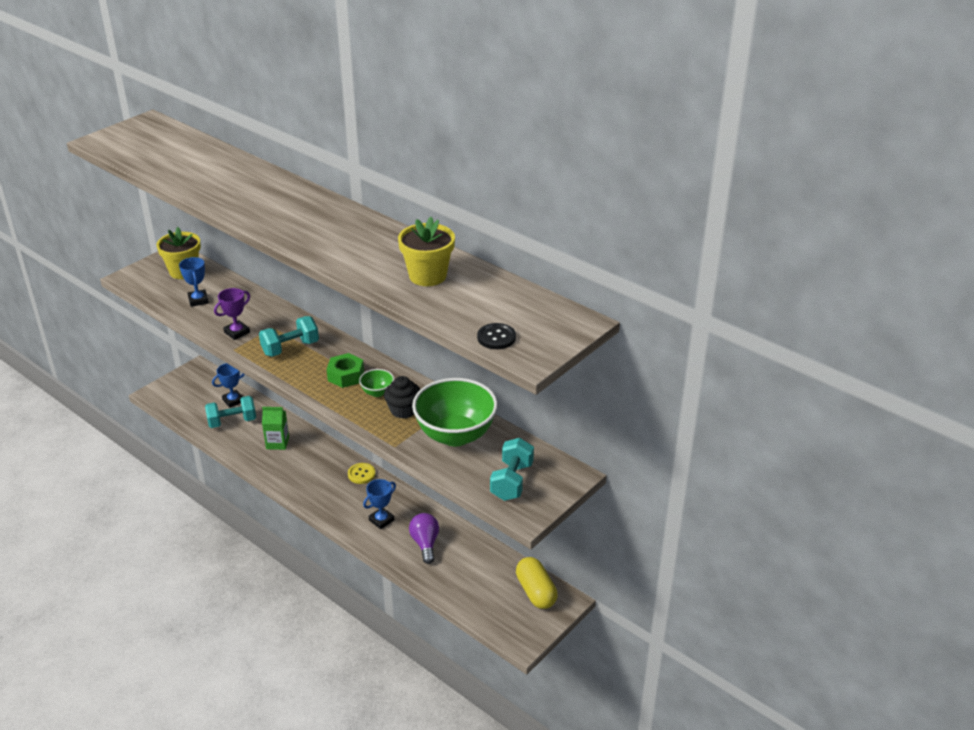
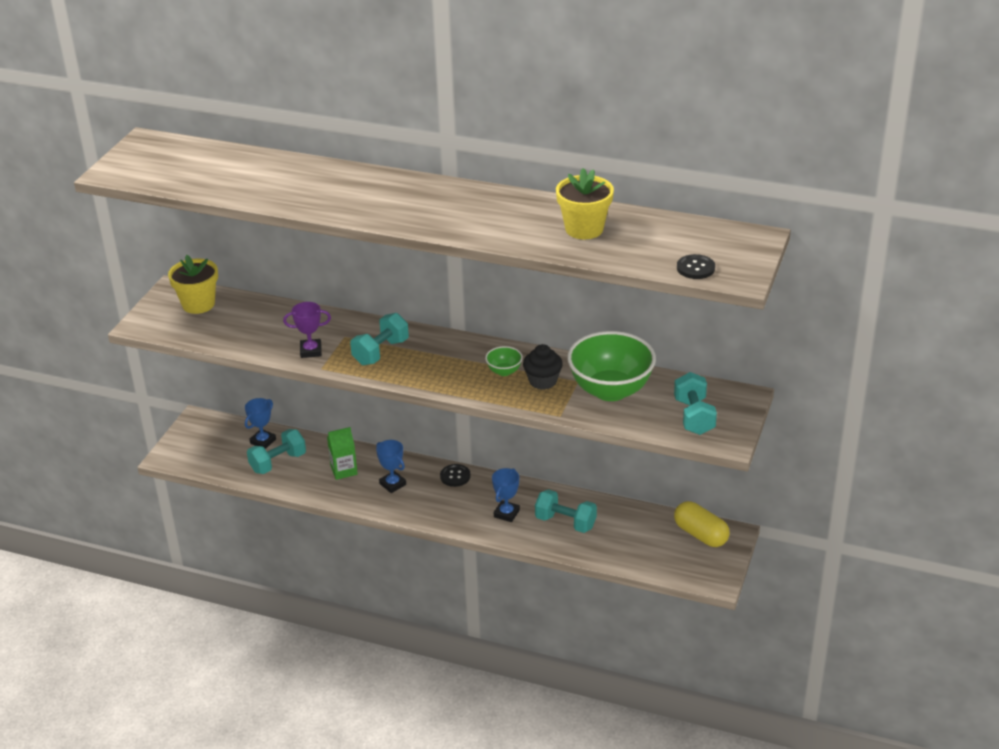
camera: 20 degrees left, 0 degrees up
(198, 300) = (241, 329): blue trophy -> blue trophy (392, 484)
(237, 332) = (311, 351): purple trophy -> purple trophy turned 60 degrees clockwise
(346, 376) = (460, 364): green nut -> none
(361, 474) = (455, 476): yellow button -> black button
(425, 543) = (565, 522): purple light bulb -> turquoise dumbbell

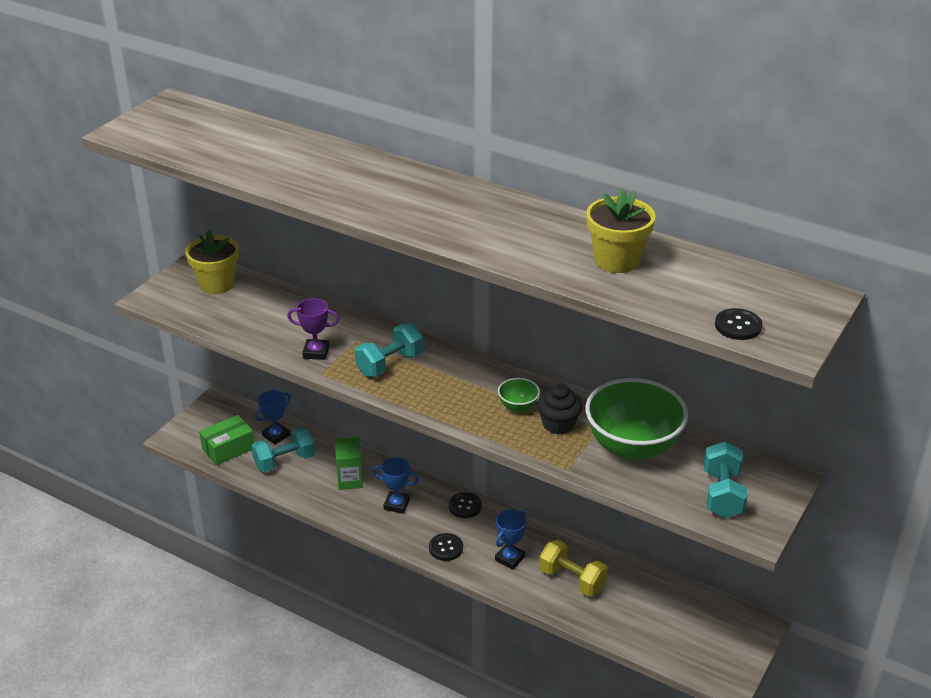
camera: 10 degrees right, 0 degrees up
(221, 459) = (228, 448): none -> green box
(392, 484) = (396, 504): blue trophy -> blue trophy turned 45 degrees counterclockwise
(447, 513) = (446, 548): none -> black button
(565, 522) = (572, 580): turquoise dumbbell -> yellow dumbbell
(700, 534) = (721, 620): yellow capsule -> none

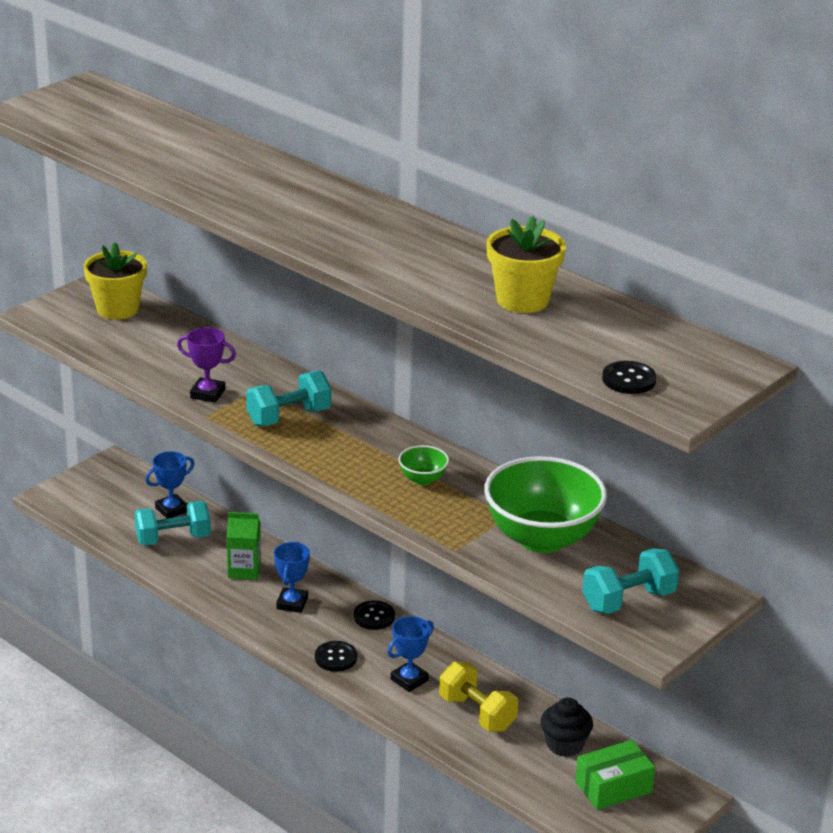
camera: 10 degrees right, 5 degrees down
(228, 448) = (111, 516): green box -> green box (613, 787)
(396, 504) = (292, 603): blue trophy -> blue trophy turned 75 degrees clockwise
(558, 424) = (463, 504): black cupcake -> black cupcake (565, 744)
(722, 494) = (628, 600): turquoise dumbbell -> turquoise dumbbell turned 45 degrees clockwise

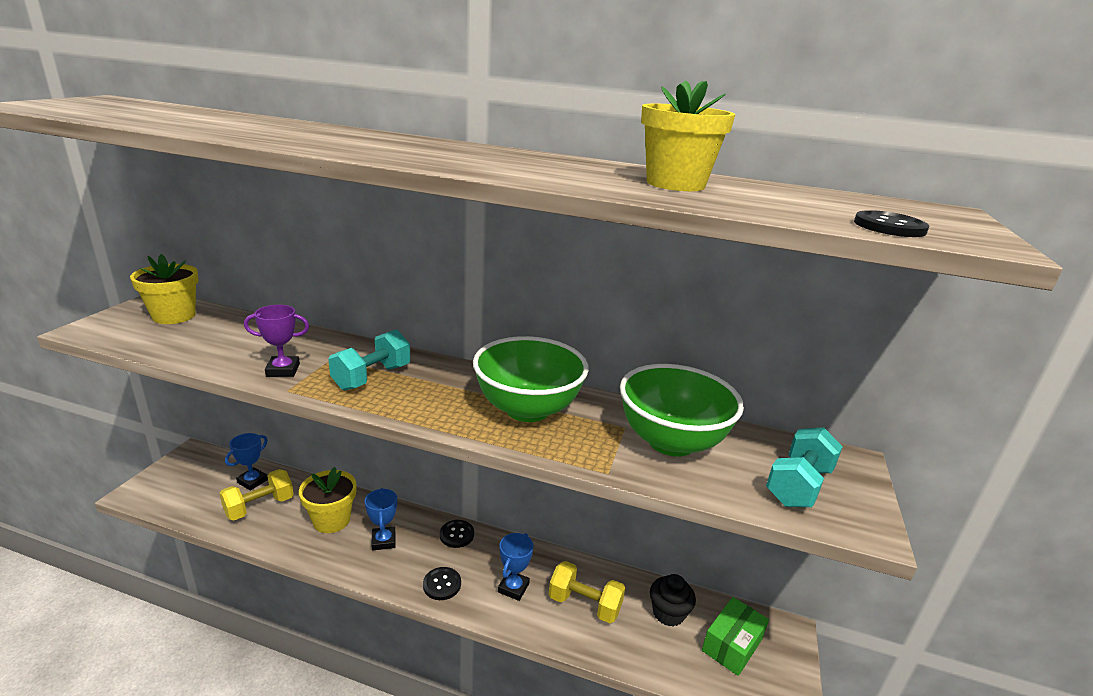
camera: 25 degrees left, 5 degrees down
(173, 539) = (259, 507): turquoise dumbbell -> yellow dumbbell
(244, 570) = (331, 520): green carton -> yellow flower pot
(423, 479) = (527, 409): green bowl -> green bowl, size x2.30

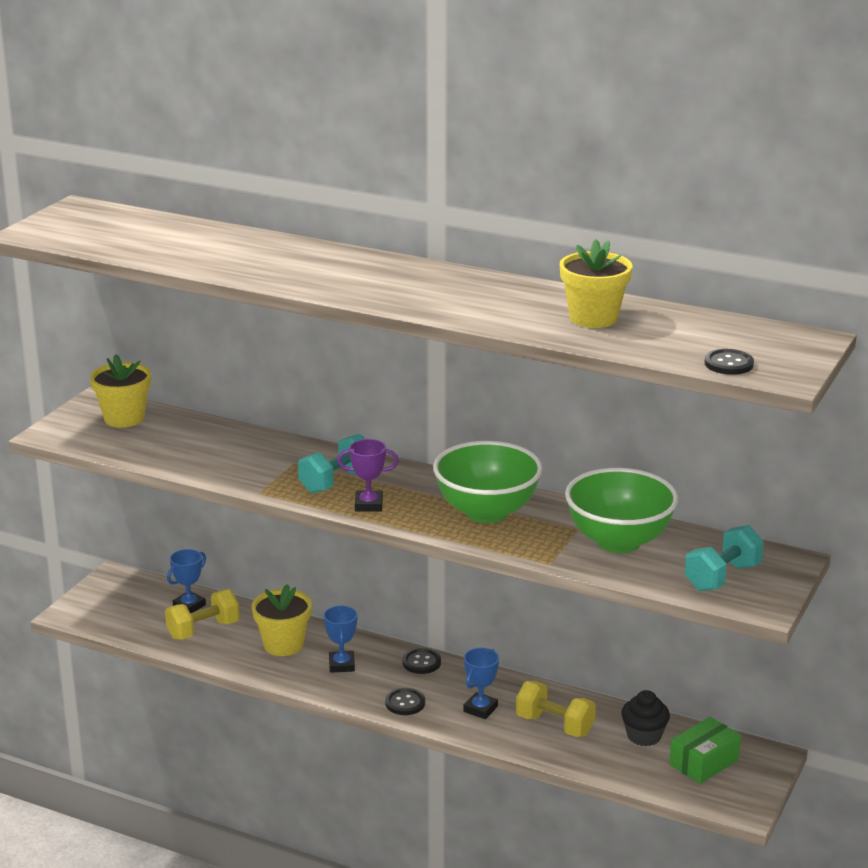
camera: 10 degrees right, 0 degrees up
(283, 370) = (250, 474): purple trophy -> purple trophy (368, 505)

